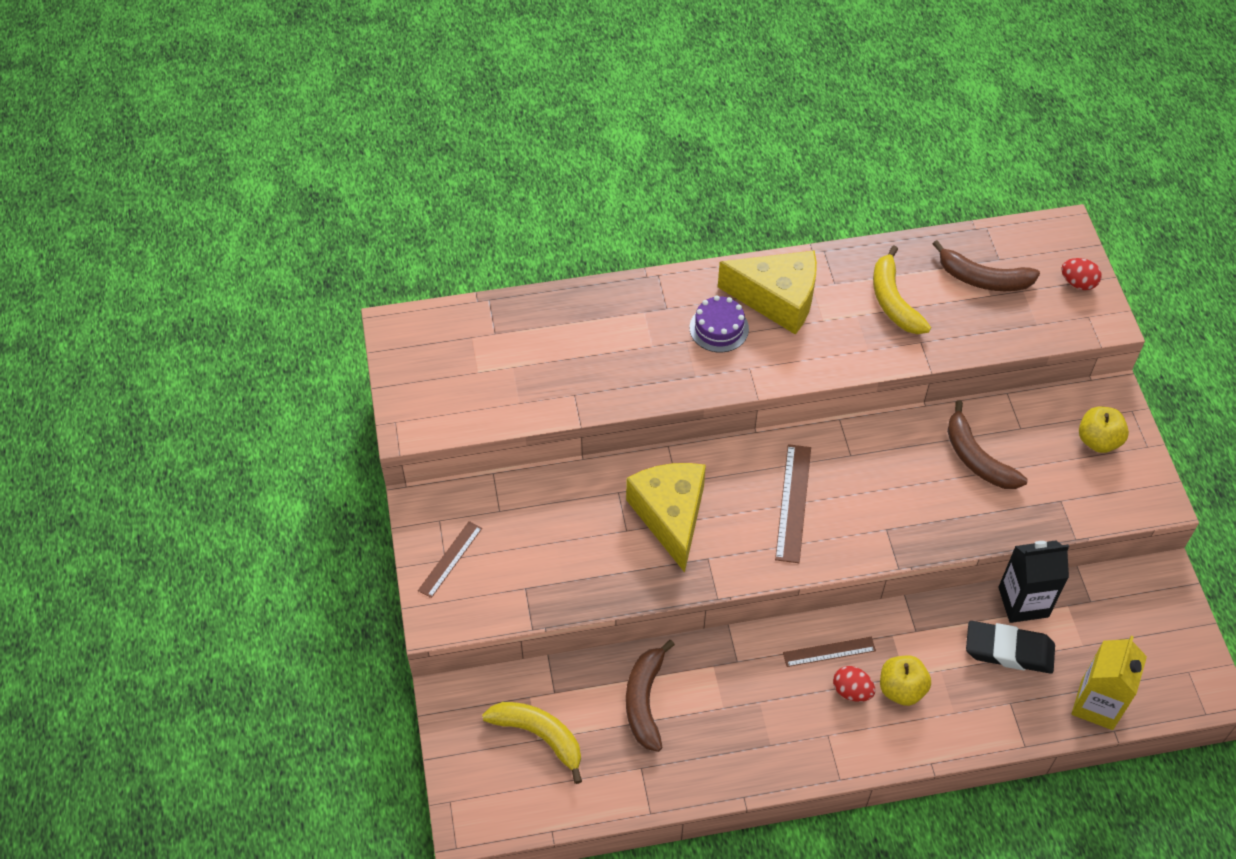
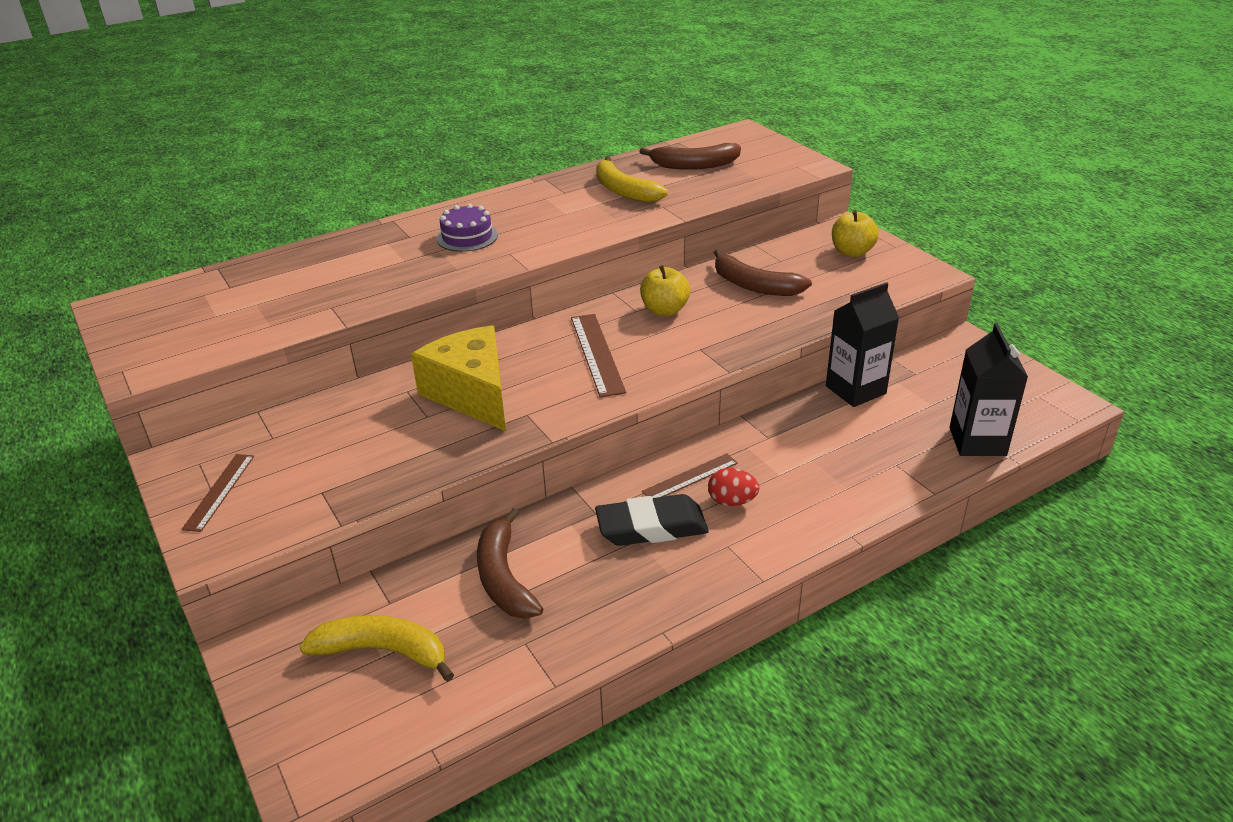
camera: 20 degrees left, 20 degrees down
(777, 299) = (516, 210): yellow cheese -> none
(901, 689) = (782, 485): yellow apple -> yellow apple (664, 310)
(1009, 650) = (867, 427): black eraser -> black eraser (651, 527)
(1078, 283) = (774, 152): red egg -> none
(1097, 704) = (977, 441): yellow carton -> black carton

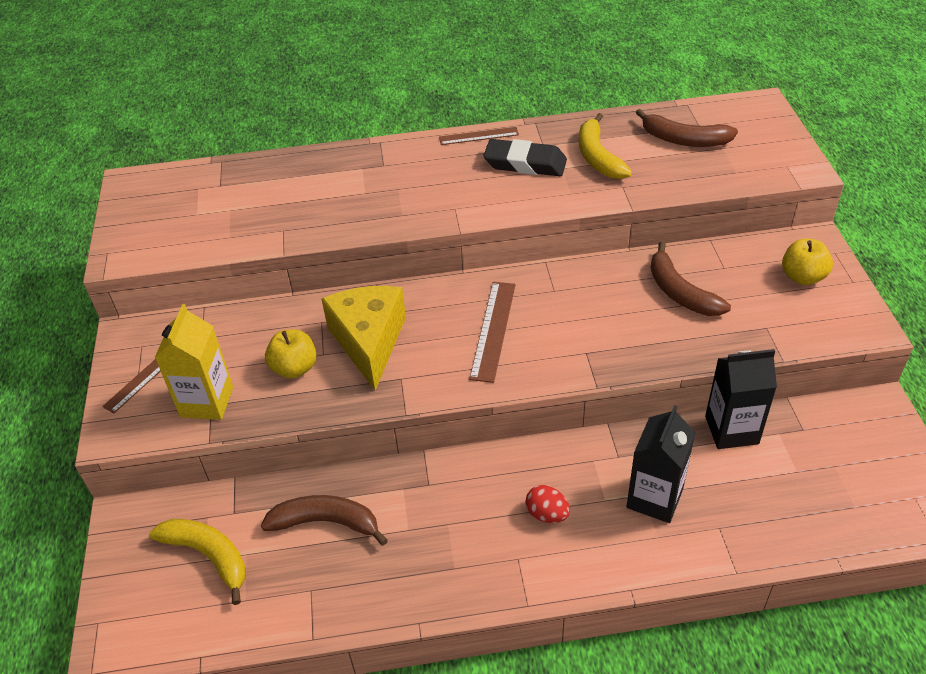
camera: 25 degrees right, 10 degrees up
(315, 490) = (207, 402): none -> yellow carton
(467, 237) = (430, 179): purple cake -> none
(504, 578) = (326, 522): brown banana -> brown banana turned 90 degrees clockwise
(651, 527) = (465, 516): black eraser -> black eraser (525, 163)
(664, 310) = (579, 298): yellow apple -> yellow apple (294, 368)
(690, 477) = (525, 476): brown ruler -> brown ruler (478, 136)
(977, 441) = (815, 530): black carton -> black carton (654, 498)

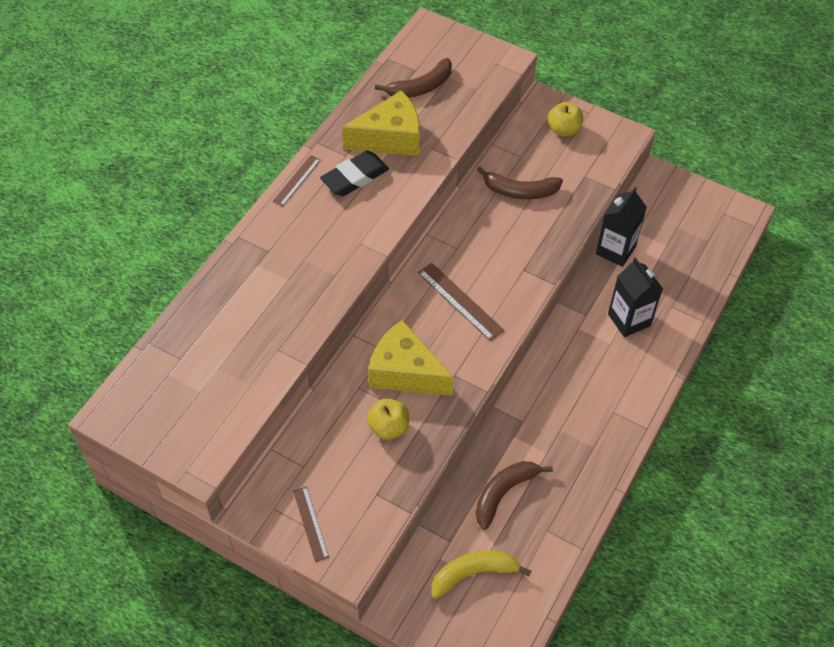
camera: 55 degrees left, 10 degrees up
(207, 402) = (372, 495): yellow carton -> none
(547, 514) = (596, 377): red egg -> none
(598, 157) = (390, 138): yellow banana -> yellow cheese

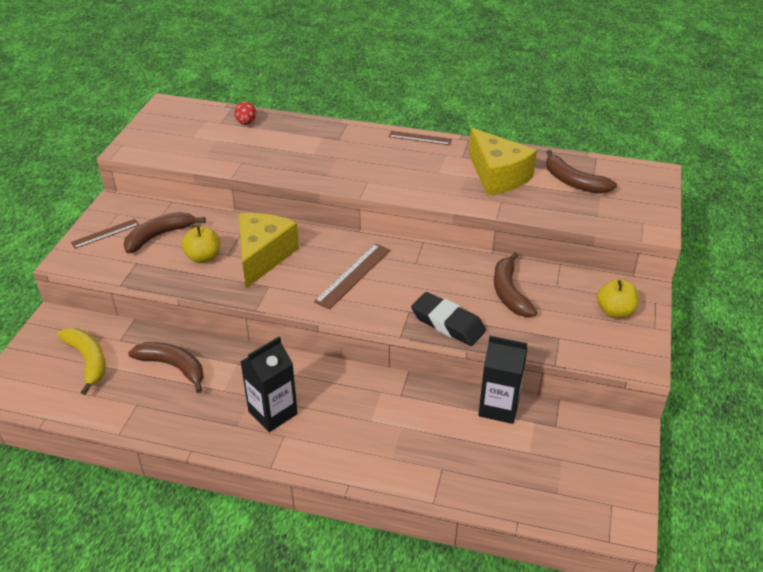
camera: 75 degrees right, 15 degrees down
(193, 333) = (246, 123): none -> red egg
(335, 467) = (159, 236): none -> brown banana
(355, 177) = (440, 166): black eraser -> black eraser (448, 323)
(629, 320) = (408, 432): black carton -> black carton (273, 413)

